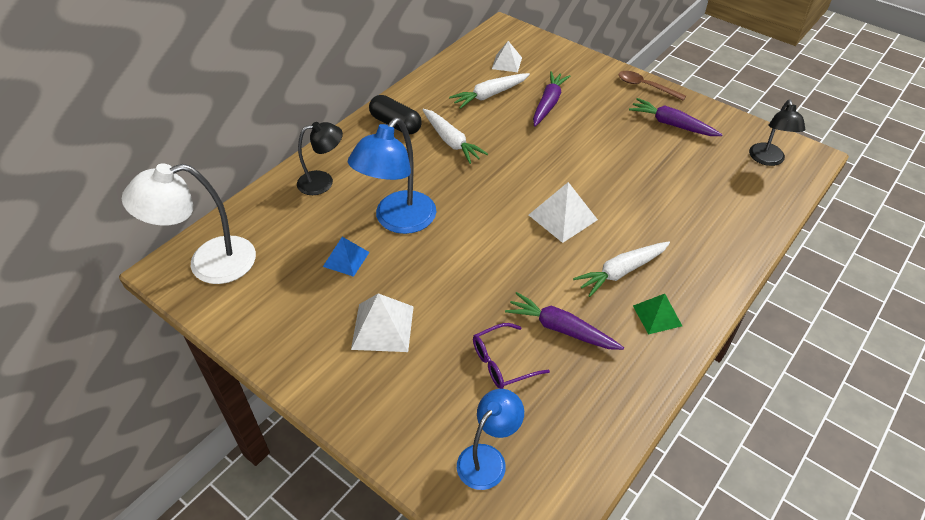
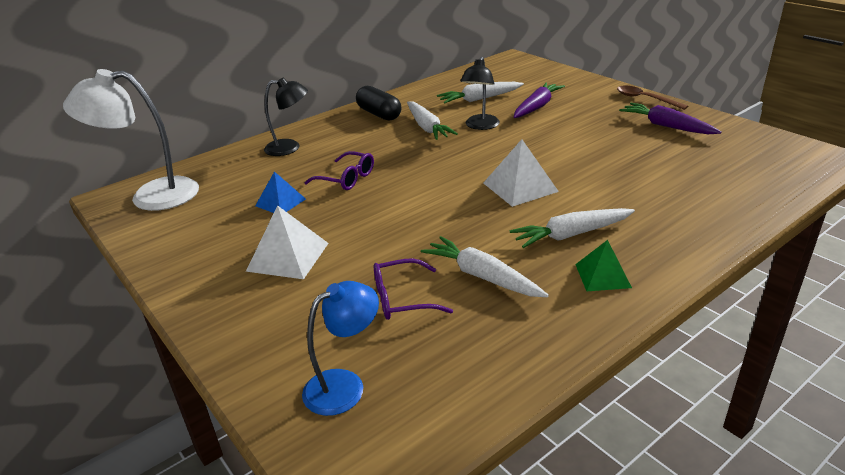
camera: 15 degrees right, 15 degrees down
(398, 221) = (346, 178): blue lamp -> purple glasses
(506, 63) = (505, 79): white pyramid -> none
(561, 329) = (482, 276): purple carrot -> white carrot
(767, 160) = (774, 157): black lamp -> black lamp (480, 126)

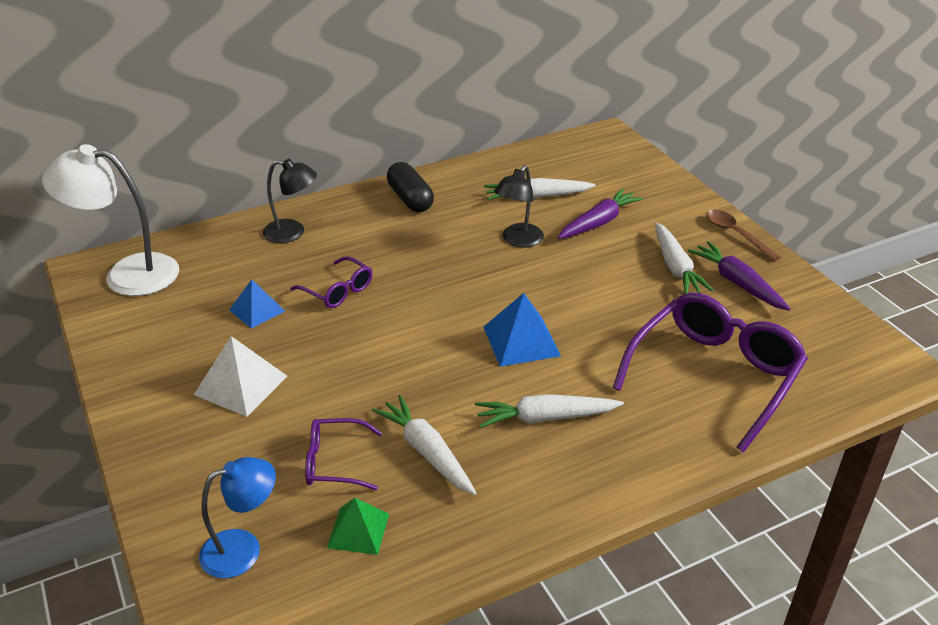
camera: 10 degrees right, 5 degrees up
(427, 127) = (456, 231): white carrot -> white carrot (676, 267)
(520, 187) = (521, 341): white pyramid -> blue pyramid
(603, 275) = (551, 478): green pyramid -> green pyramid (358, 530)
(689, 184) = (714, 375): none -> purple glasses

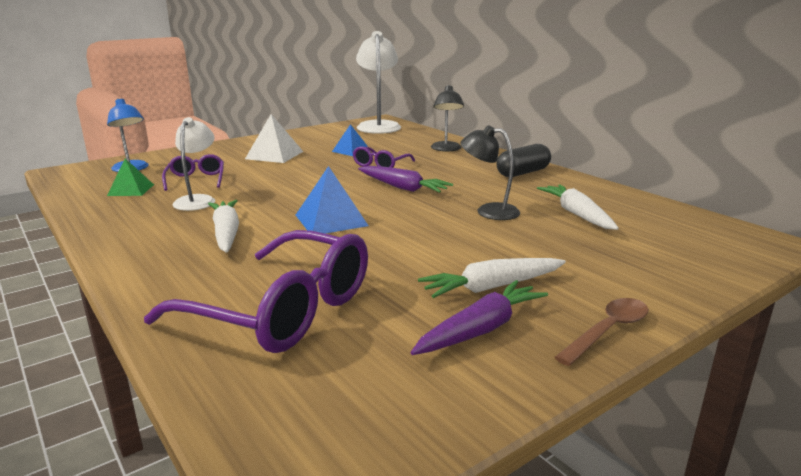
camera: 80 degrees right, 15 degrees down
(426, 452) = (198, 200): white carrot -> white lamp
(599, 222) = (555, 243): purple carrot -> purple carrot (403, 188)

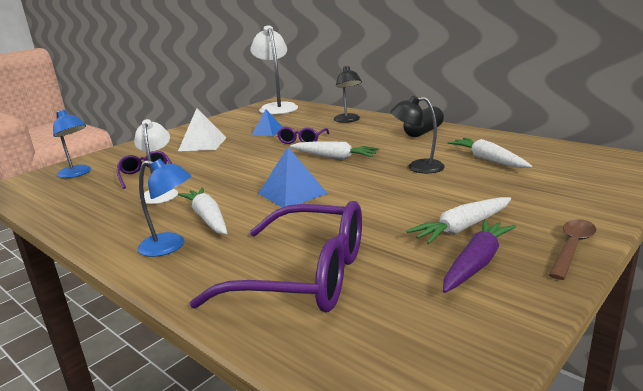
camera: 10 degrees left, 0 degrees up
(131, 190) = (90, 192): green pyramid -> none
(170, 256) = (170, 246): none -> blue lamp
(403, 188) = (334, 157): purple carrot -> white carrot

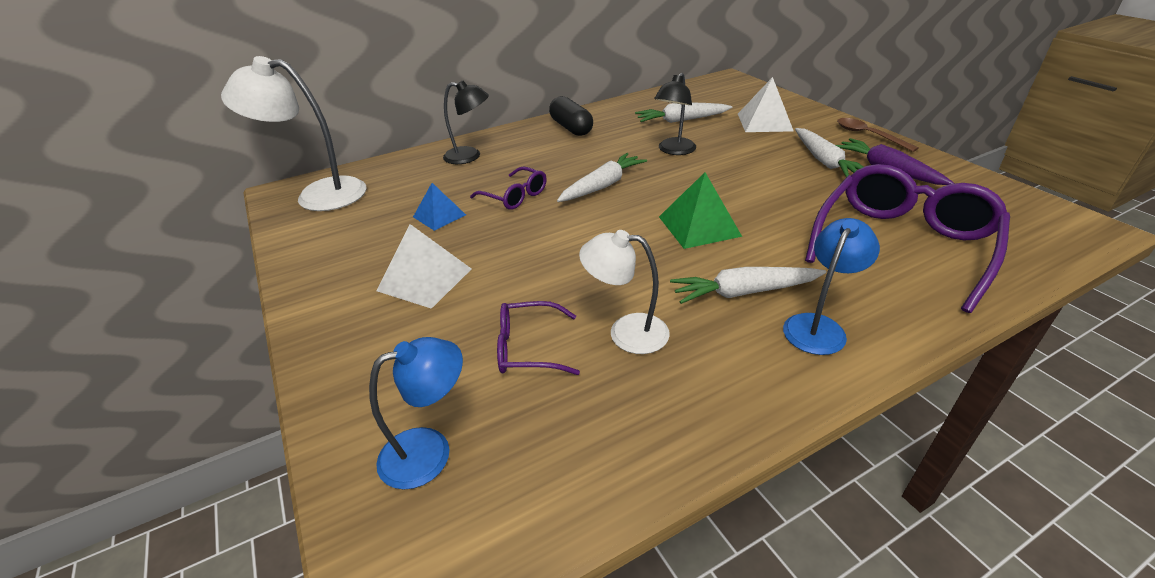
camera: 70 degrees left, 15 degrees up
(292, 193) = (699, 226): blue pyramid -> green pyramid
(534, 191) = (764, 122): none -> white pyramid

